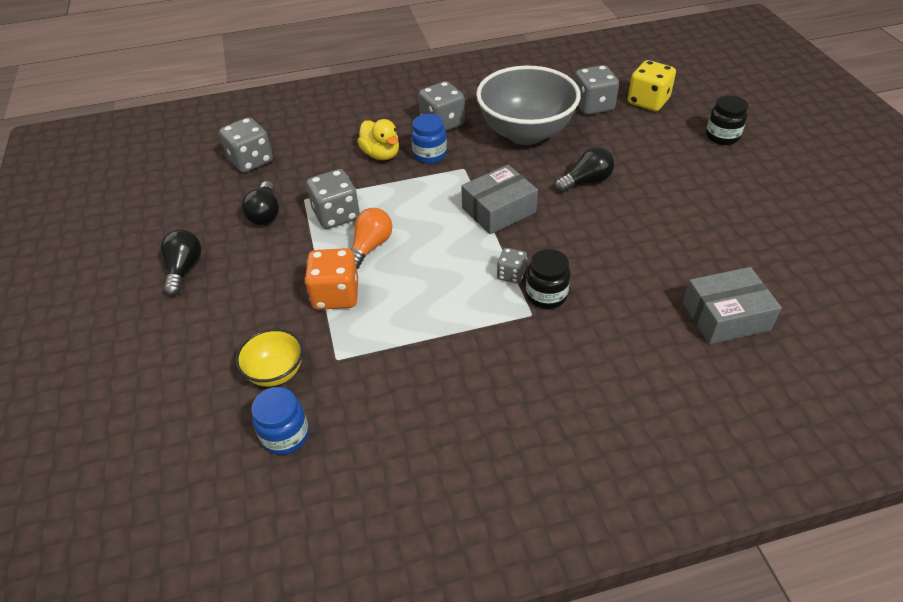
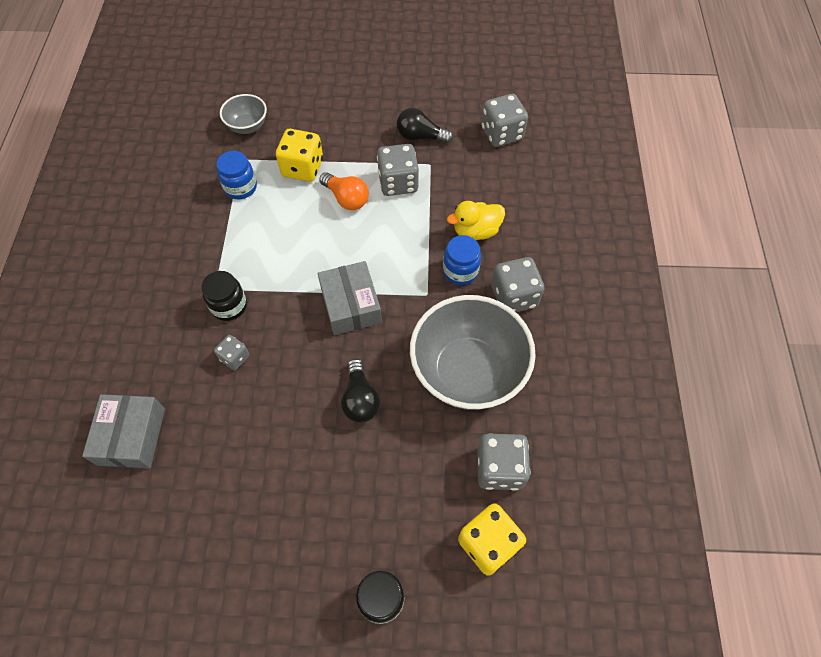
camera: 105 degrees right, 15 degrees up
(184, 269) = (374, 85): black light bulb -> none
(276, 372) = (247, 126): yellow bowl -> grey bowl
(285, 435) = (195, 126): blue jar -> blue jar (240, 187)
(336, 295) = (302, 168): orange dice -> yellow dice
(511, 274) = (265, 288): grey dice -> grey dice (235, 357)

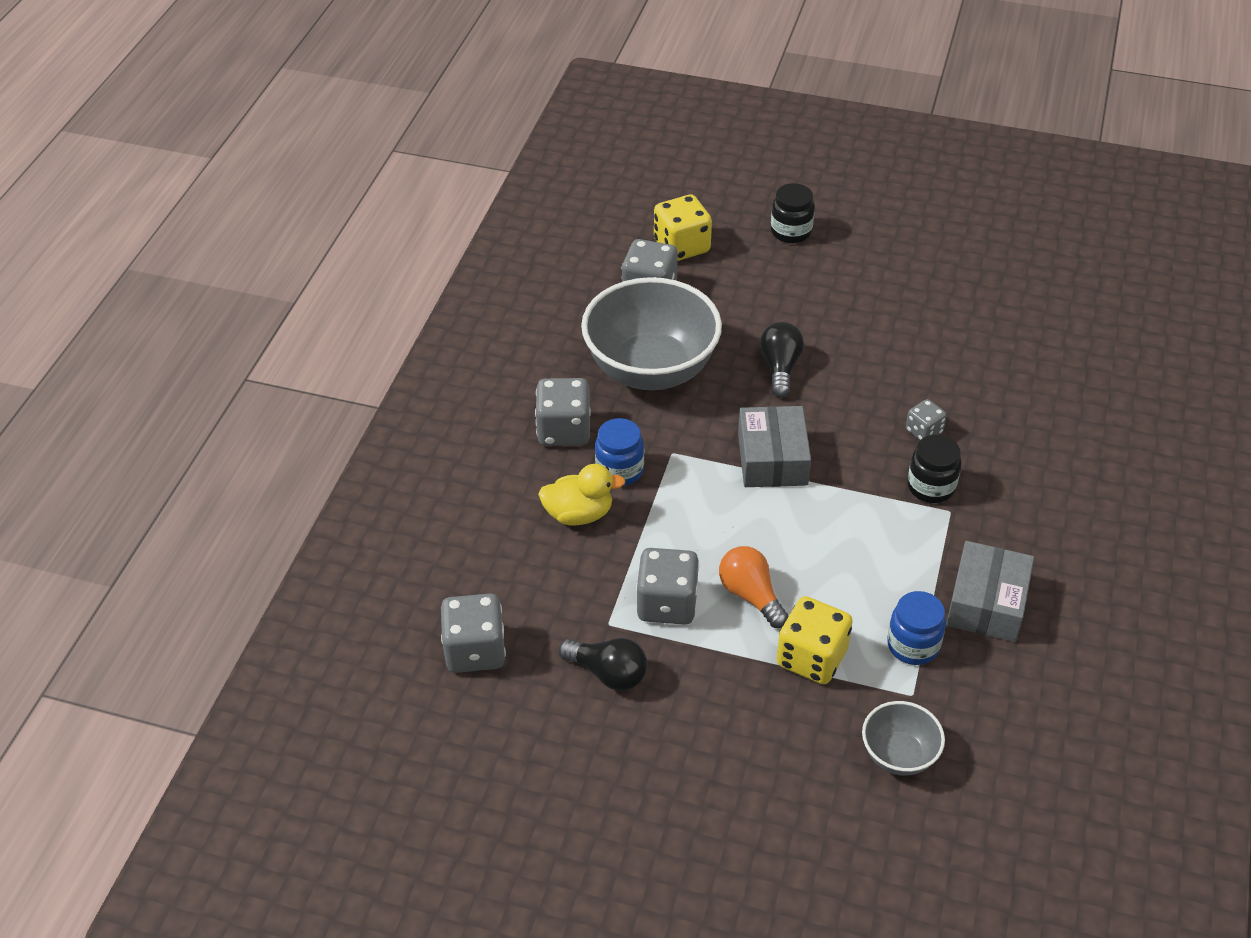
camera: 165 degrees left, 15 degrees down
(131, 436) = (1040, 381): grey box -> grey box (986, 603)

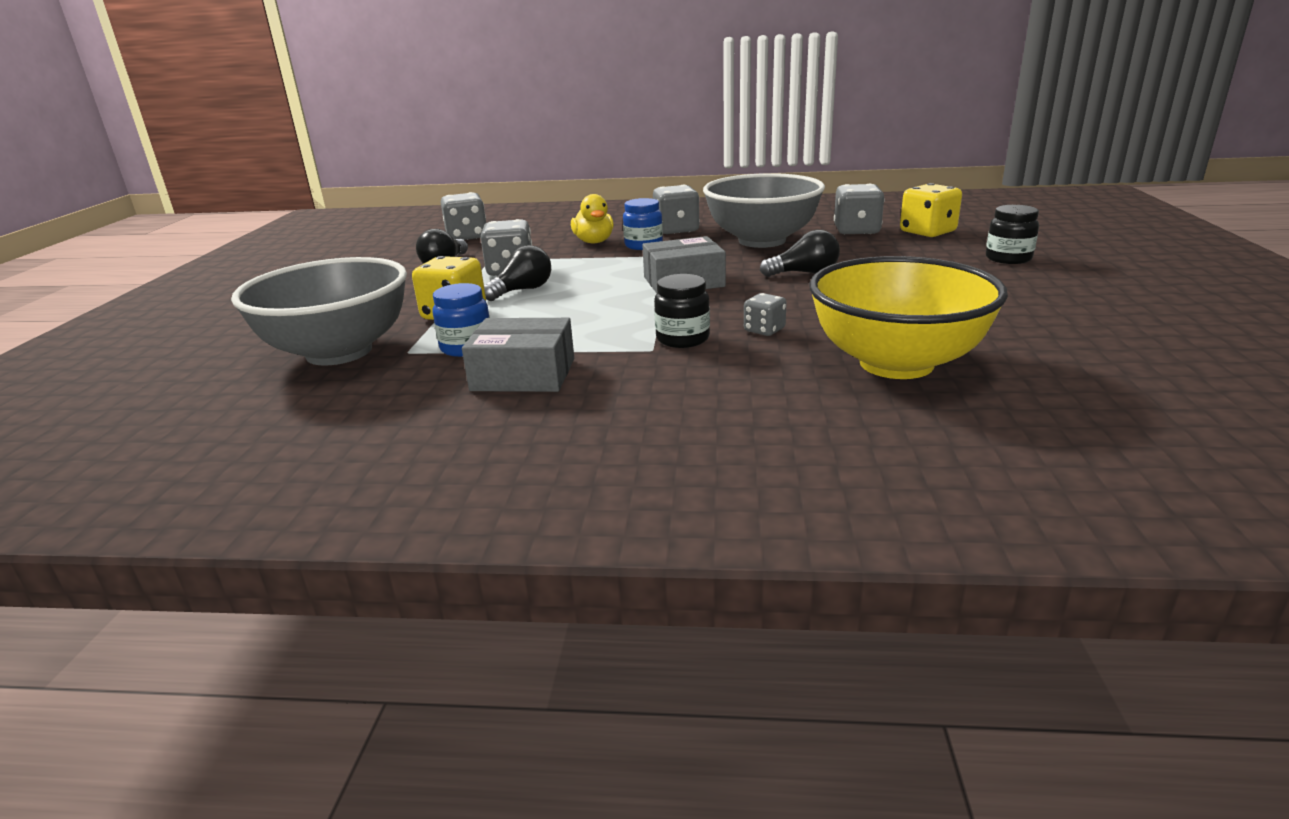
camera: 80 degrees right, 20 degrees down
(751, 595) = (522, 290): orange light bulb -> black light bulb
(898, 755) = (339, 352): grey bowl -> grey bowl, size x2.08
(1010, 377) = (896, 363): none -> yellow bowl

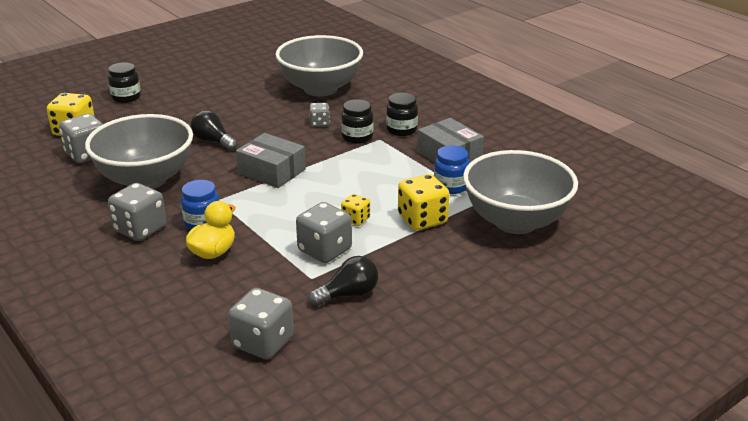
camera: 135 degrees left, 5 degrees up
(522, 290) = (355, 219): black light bulb -> yellow dice
(650, 372) = (401, 130): none -> black jar
(896, 363) = (320, 89): yellow bowl -> grey bowl

